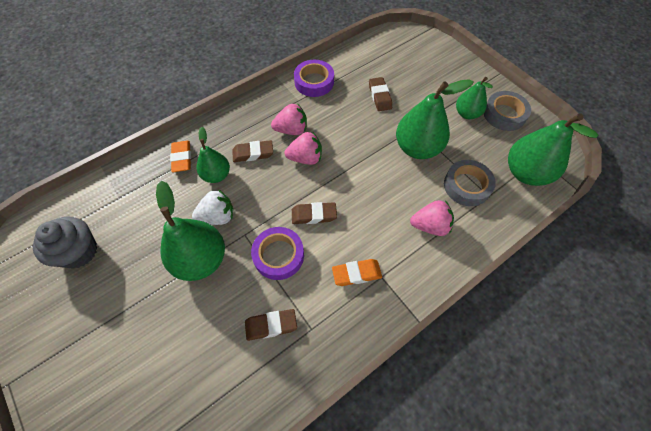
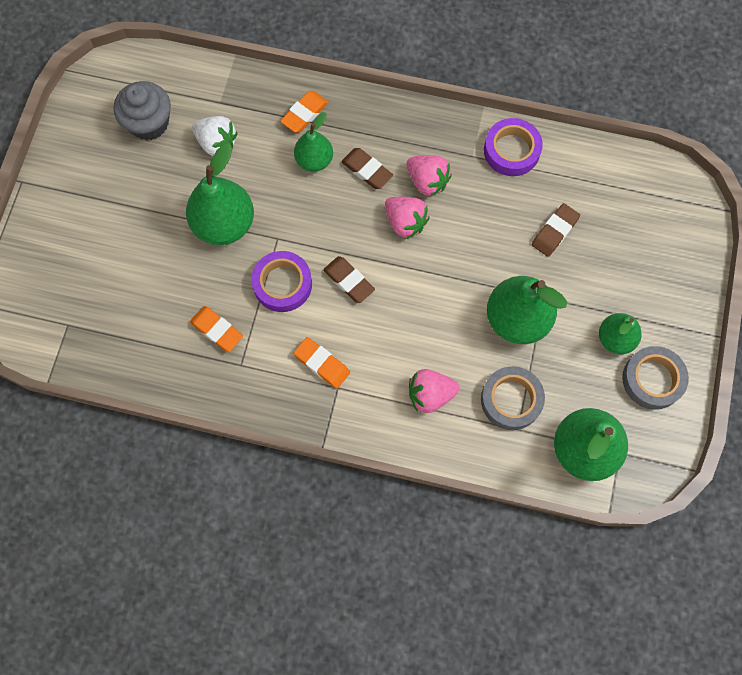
camera: 50 degrees right, 10 degrees up
(217, 216) = (274, 200): white strawberry -> white strawberry (217, 143)
(271, 325) = (217, 330): brown eraser -> orange eraser
(430, 225) = (430, 395): pink strawberry -> pink strawberry turned 120 degrees clockwise

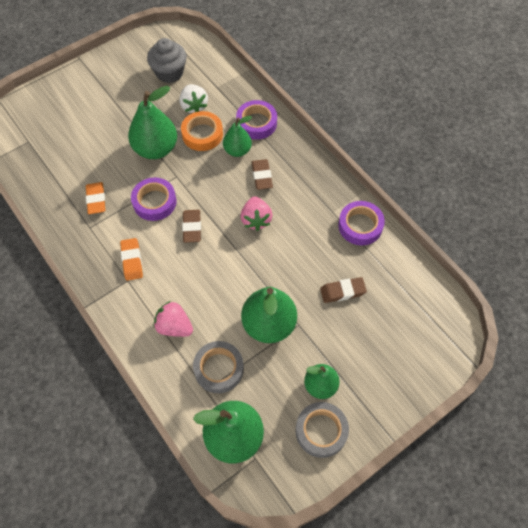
camera: 40 degrees right, 10 degrees down
(258, 170) = (202, 134): none -> orange tape
(304, 114) = (256, 123): orange eraser -> purple tape
(427, 181) = (291, 207): pink strawberry -> none

